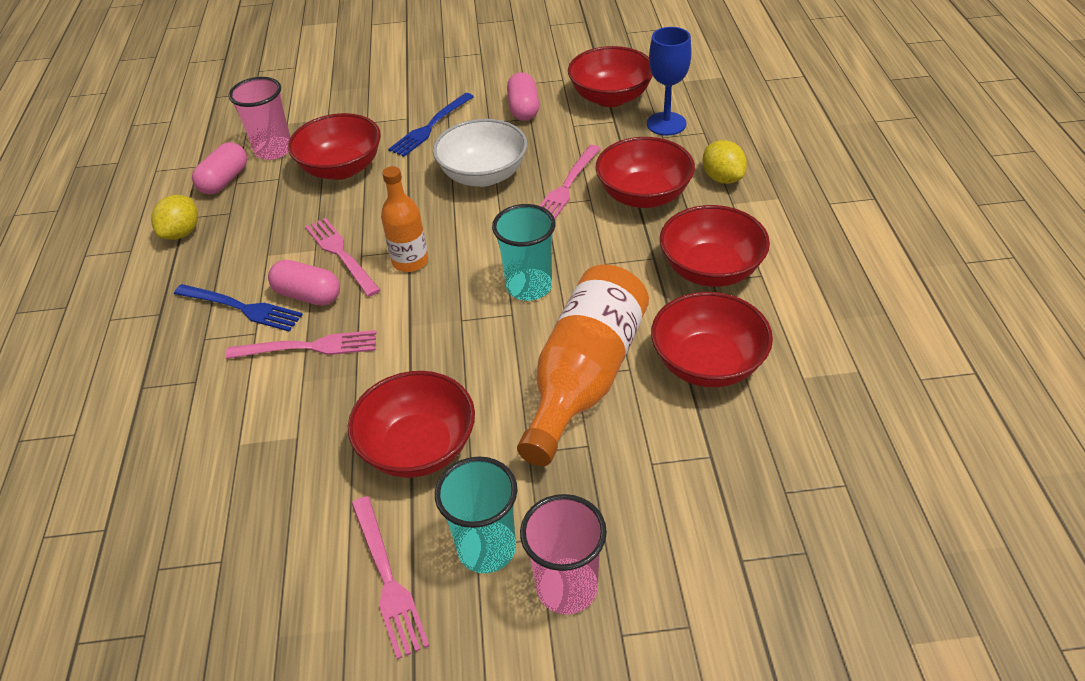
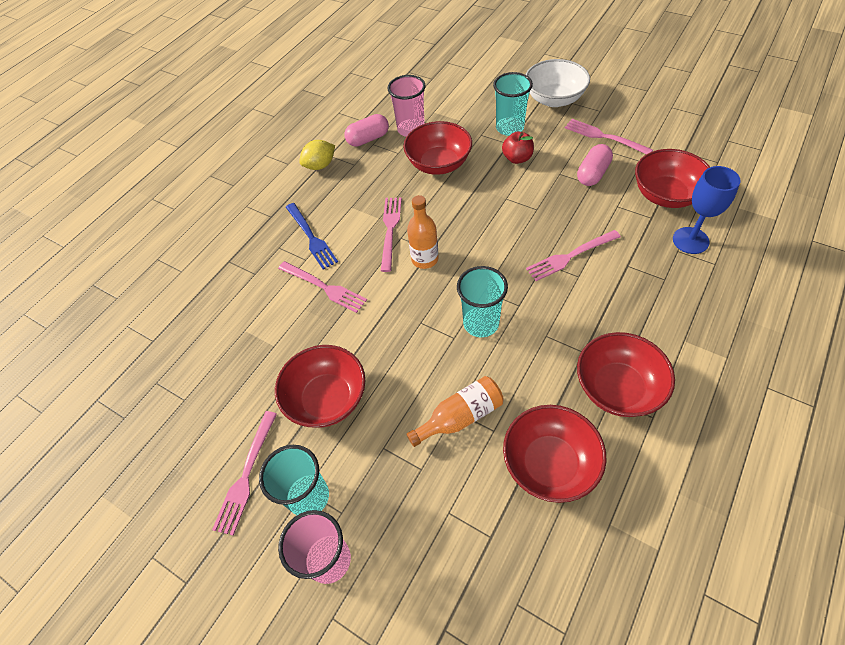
camera: 40 degrees right, 10 degrees up
(308, 295) = (351, 250): pink capsule -> none
(395, 104) = (509, 128): none -> turquoise cup
(430, 127) = (517, 158): blue fork -> red apple
(483, 175) = (521, 216): white bowl -> white bowl (554, 99)
(505, 73) = (603, 136): none -> pink fork
(585, 377) = (460, 417): orange bottle -> orange bottle, size x0.57
(643, 195) = (620, 295): red bowl -> none
(722, 178) = (695, 313): yellow lemon -> none

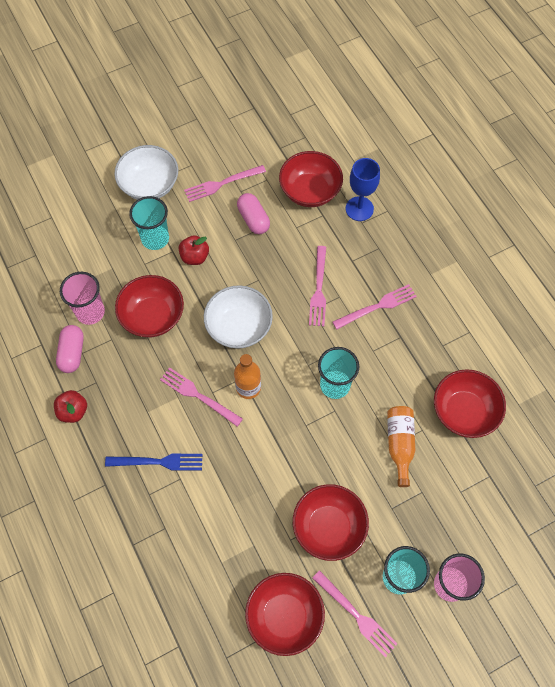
camera: 65 degrees left, 10 degrees up
(320, 165) = (73, 411): yellow lemon -> red apple
(325, 287) = (222, 477): pink fork -> pink fork (378, 306)
(478, 221) = (239, 327): none -> white bowl
(617, 388) = (438, 336): red bowl -> red bowl (284, 616)

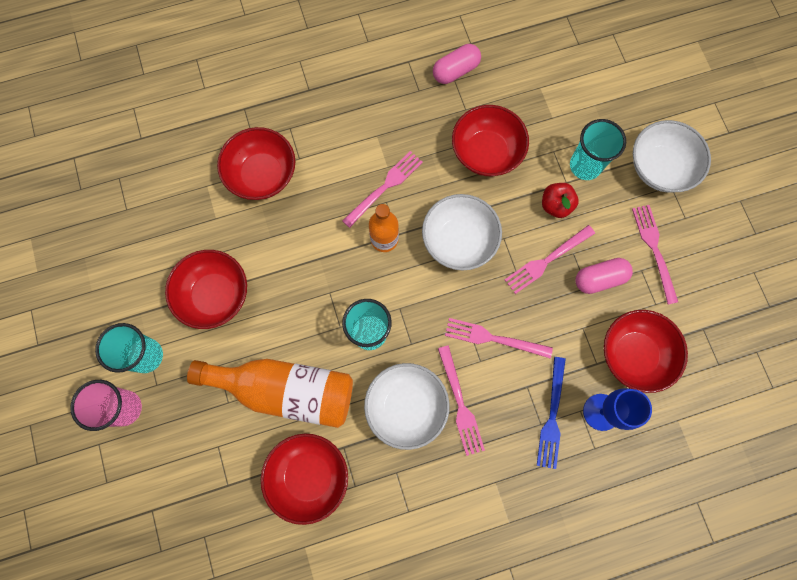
camera: 100 degrees right, 10 degrees up
(72, 353) = (455, 71): pink capsule -> pink capsule turned 45 degrees counterclockwise
(73, 411) = (391, 67): red apple -> none
(90, 312) = (501, 91): pink cup -> none
(159, 462) = (321, 141): blue fork -> blue fork (552, 417)
(284, 616) = (140, 236): red bowl -> red bowl (262, 175)
(357, 616) = (121, 305): pink fork -> pink fork (546, 261)
(389, 346) = (406, 407): none -> white bowl
(399, 444) = (286, 390): orange bottle -> orange bottle, size x1.76

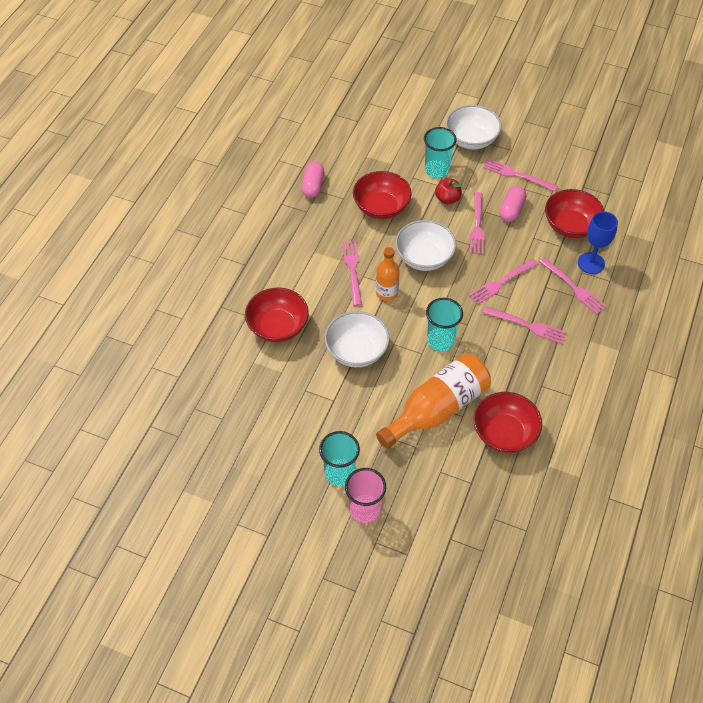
camera: 50 degrees left, 20 degrees down
(214, 295) = (335, 406): red bowl -> none
(406, 407) = (505, 353): white bowl -> white bowl (356, 351)
(552, 417) = (574, 287): blue fork -> pink fork

